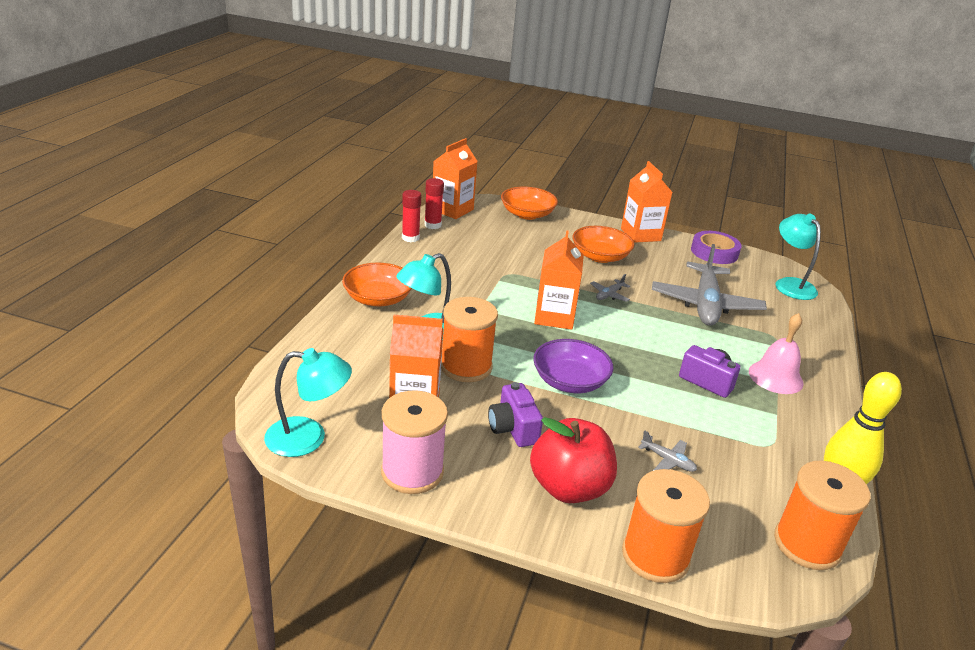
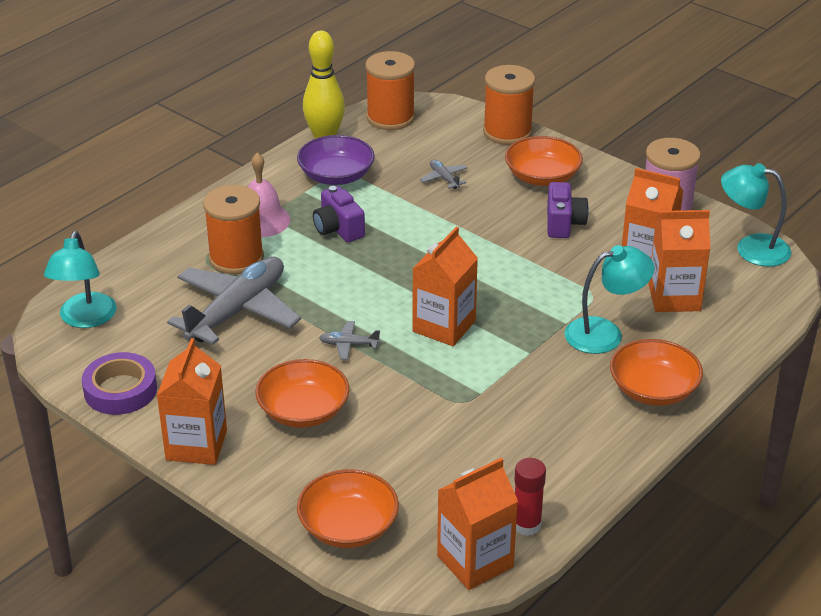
camera: 155 degrees left, 5 degrees up
(379, 370) = (674, 297): none -> orange carton
(410, 238) = (574, 499): red glue stick -> none
(466, 367) = (580, 286): orange spool -> orange spool (236, 258)
(569, 487) = (542, 177): red apple -> orange bowl
(570, 381) = (480, 253): purple bowl -> purple bowl (336, 176)
(609, 295) = (348, 345): grey plane -> grey plane turned 150 degrees counterclockwise

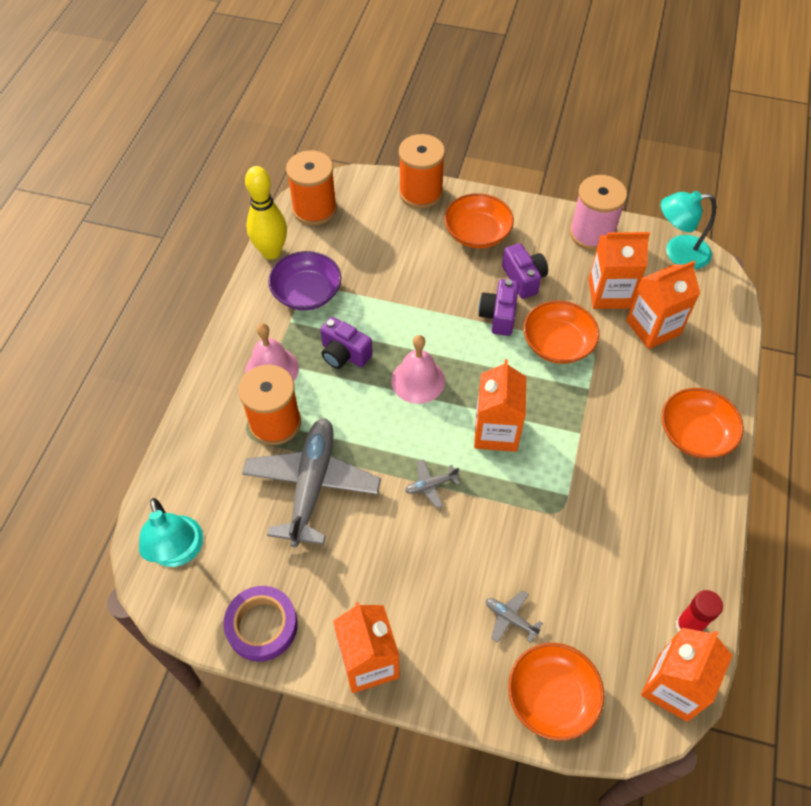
camera: 25 degrees left, 20 degrees up
(303, 411) = (437, 579): orange bowl -> orange bowl (557, 344)
(395, 267) = (418, 380): none -> pink bell
(444, 178) = (399, 263): grey plane -> grey plane (510, 618)
(515, 243) = (498, 316): none -> purple camera
(605, 333) = (624, 387): turquoise lamp -> none

